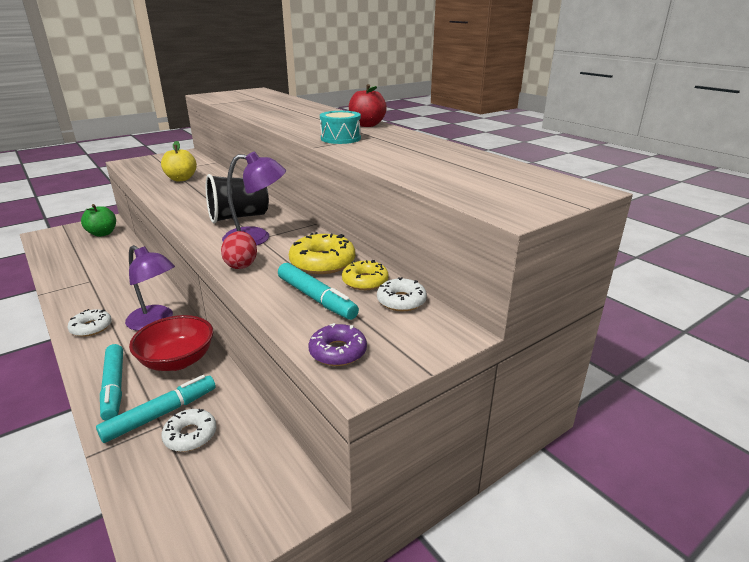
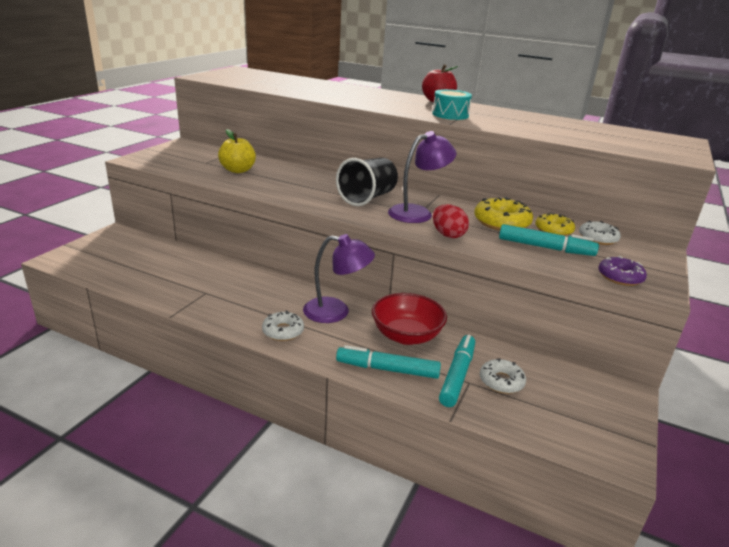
camera: 30 degrees left, 0 degrees up
(102, 233) = (135, 245): green apple -> none
(114, 387) = (387, 369): turquoise marker -> turquoise marker turned 150 degrees clockwise

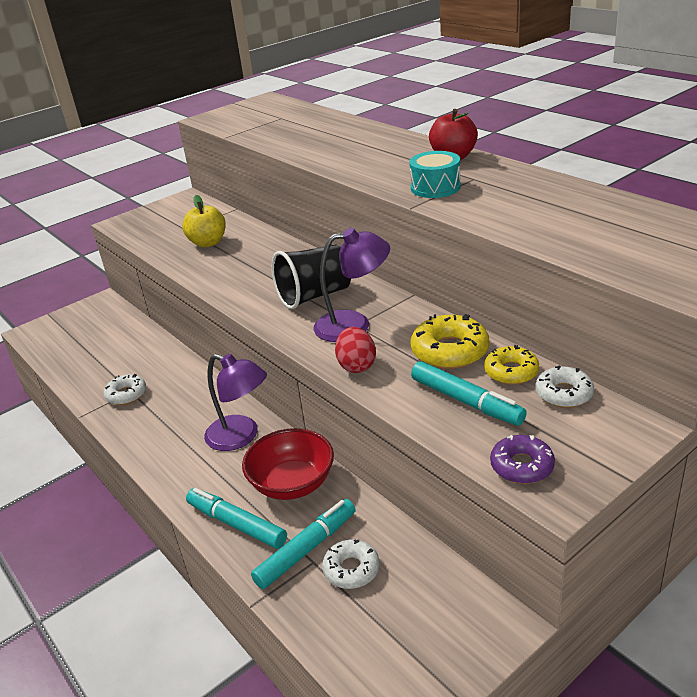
camera: 30 degrees right, 5 degrees up
(283, 331) = (168, 453): white donut -> white donut (126, 394)

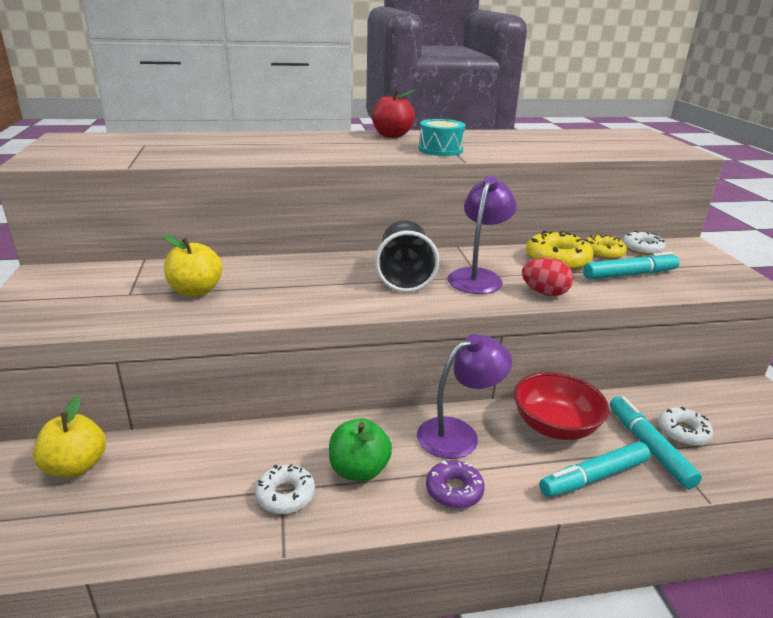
camera: 65 degrees left, 5 degrees down
(107, 320) = (76, 466): none -> yellow apple
(167, 410) = (359, 470): none -> green apple
(522, 466) = (717, 283): purple donut -> purple donut (454, 490)

